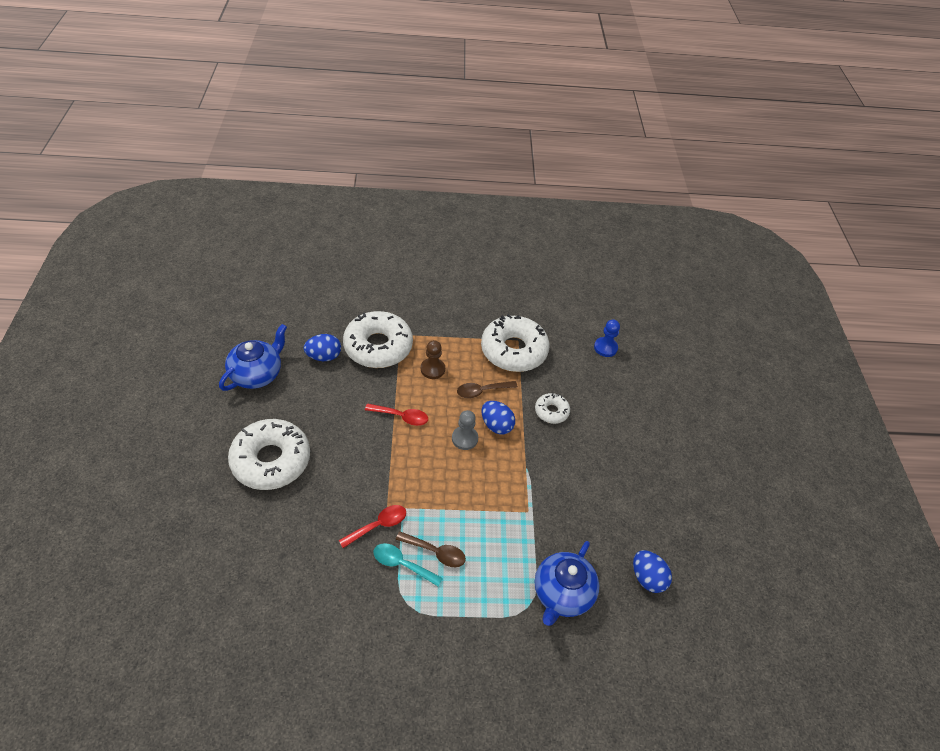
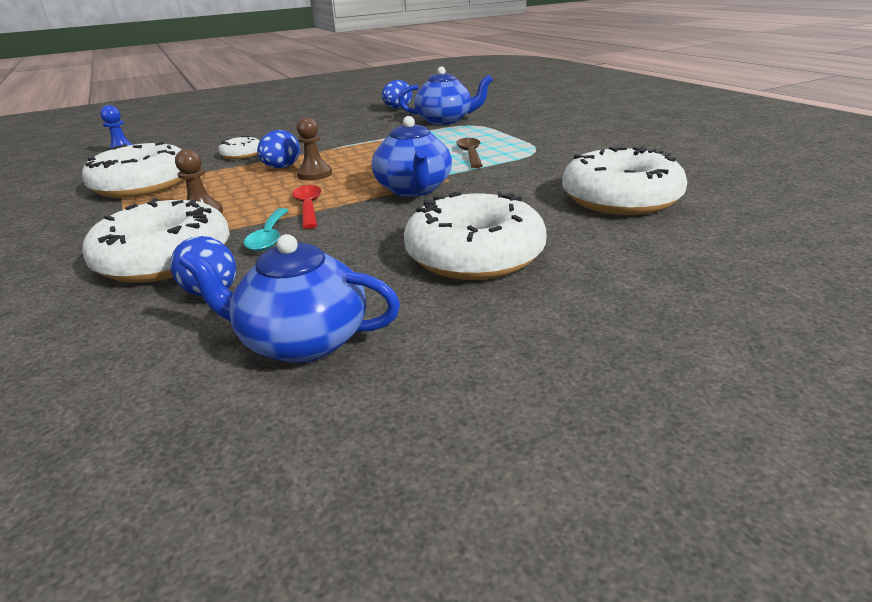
camera: 110 degrees left, 20 degrees down
(270, 580) = (620, 198): none -> white donut
(378, 525) = (477, 178): red spoon -> none
(386, 479) = (414, 189): none -> blue teapot
(402, 564) = (502, 160): turquoise spoon -> turquoise spoon (269, 237)
(464, 438) = (314, 174): grey pawn -> brown pawn
(482, 391) = (230, 183): brown spoon -> none

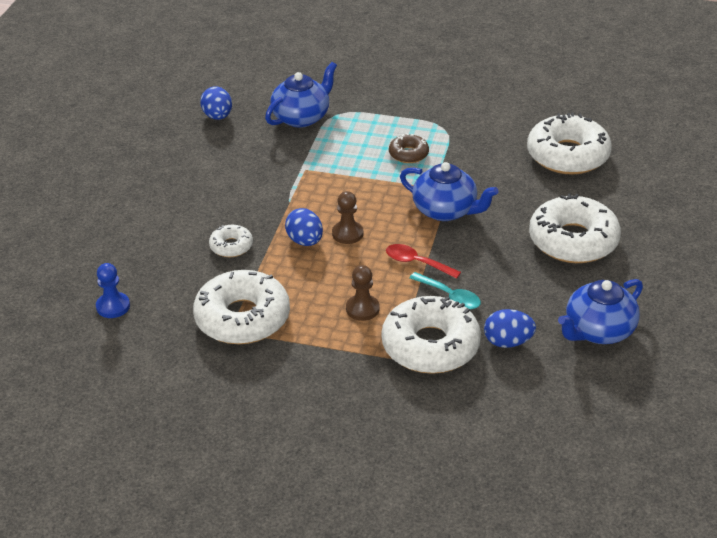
camera: 50 degrees left, 10 degrees up
(470, 154) = (408, 154): brown spoon -> brown donut

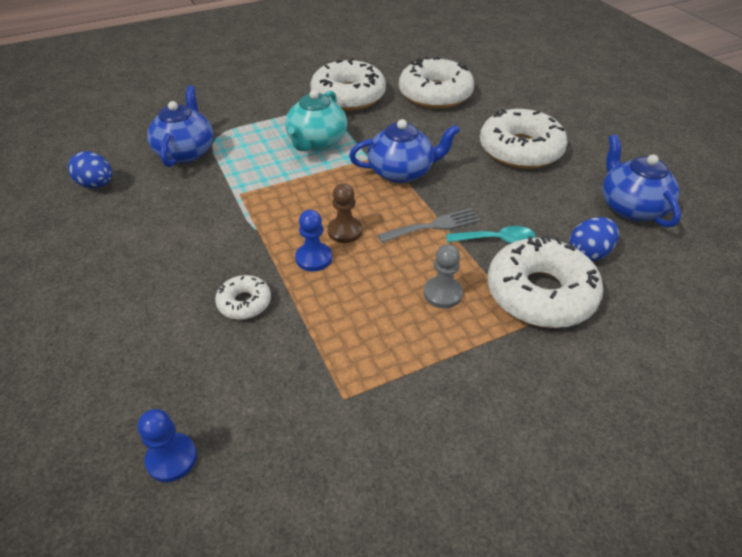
camera: 40 degrees left, 5 degrees up
(242, 318) = (341, 375): white donut -> white donut (348, 96)
(305, 241) = (314, 258): blue egg -> blue pawn
(362, 309) = (442, 293): brown pawn -> grey pawn
(408, 154) = (316, 142): brown donut -> turquoise teapot
(416, 263) = (434, 226): red spoon -> grey fork
(598, 331) = (630, 207): blue teapot -> blue teapot turned 150 degrees clockwise

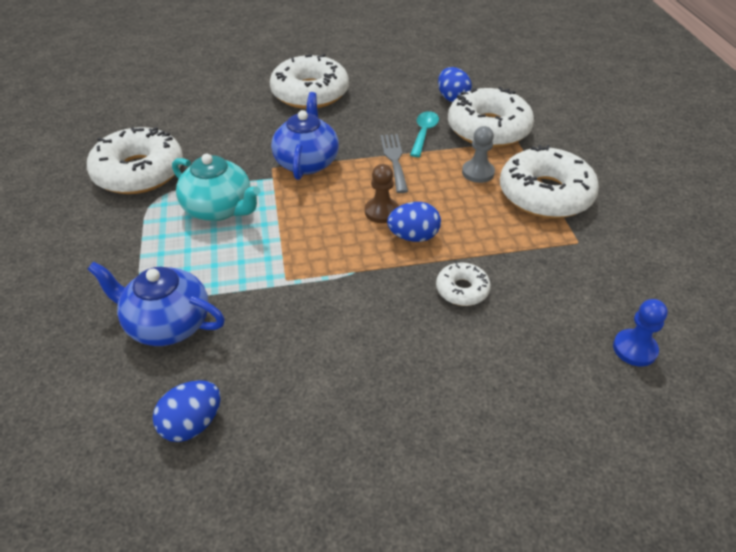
camera: 75 degrees left, 0 degrees up
(314, 258) = (413, 237): blue pawn -> blue egg
(435, 94) = (183, 116): white donut -> white donut (545, 194)
(630, 207) = (408, 68): blue teapot -> none

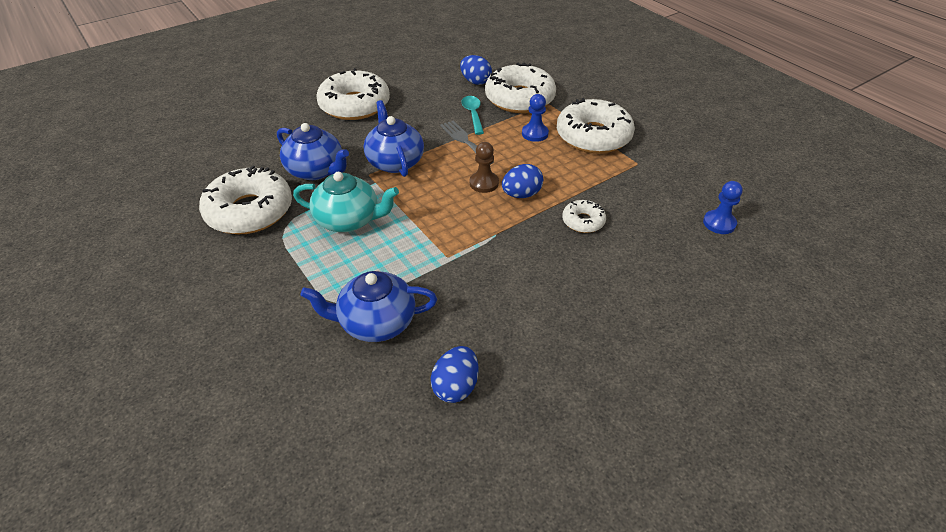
camera: 25 degrees left, 0 degrees up
(226, 149) = (316, 170): none -> blue teapot
(478, 172) = (535, 133): grey pawn -> blue pawn

